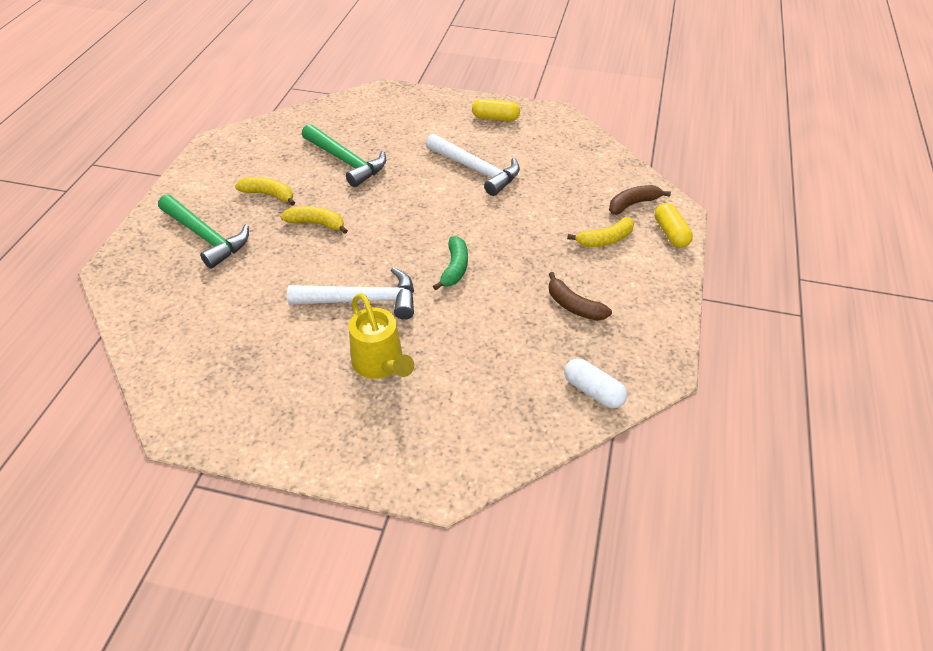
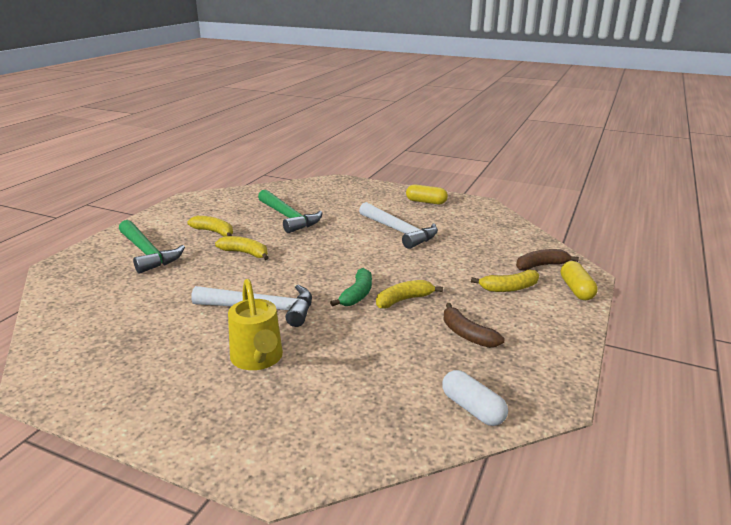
camera: 10 degrees right, 20 degrees down
(503, 269) = (404, 300): none -> yellow banana

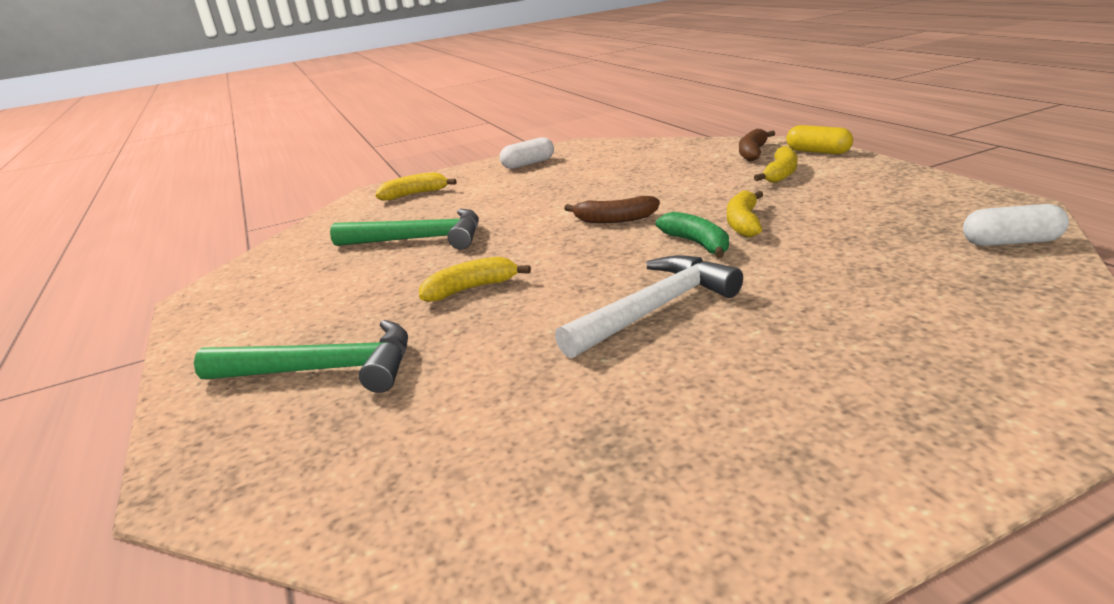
camera: 45 degrees left, 0 degrees up
(214, 232) = (360, 298): yellow banana -> yellow banana (414, 194)
(258, 359) = (794, 340): yellow watering can -> none
(399, 231) = (576, 190): white hammer -> none
(426, 202) = (528, 164): yellow capsule -> white capsule
(467, 334) = (856, 211): brown banana -> brown banana (615, 219)

